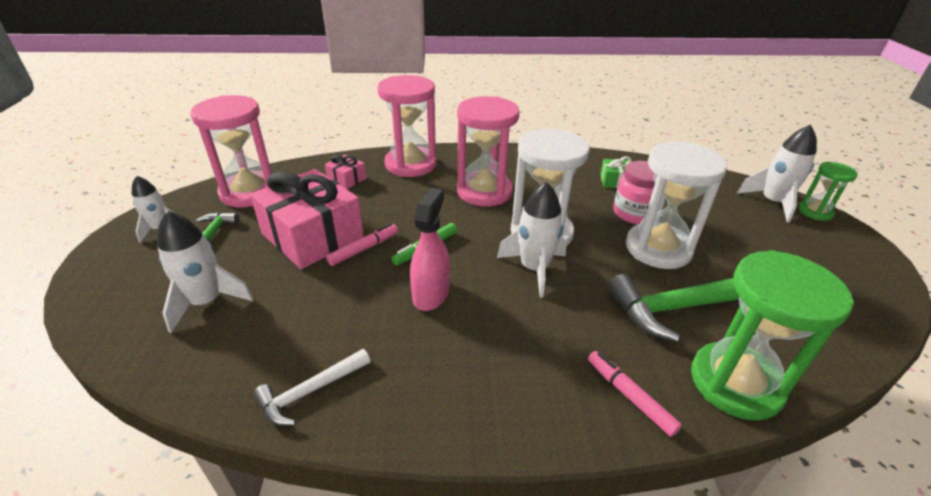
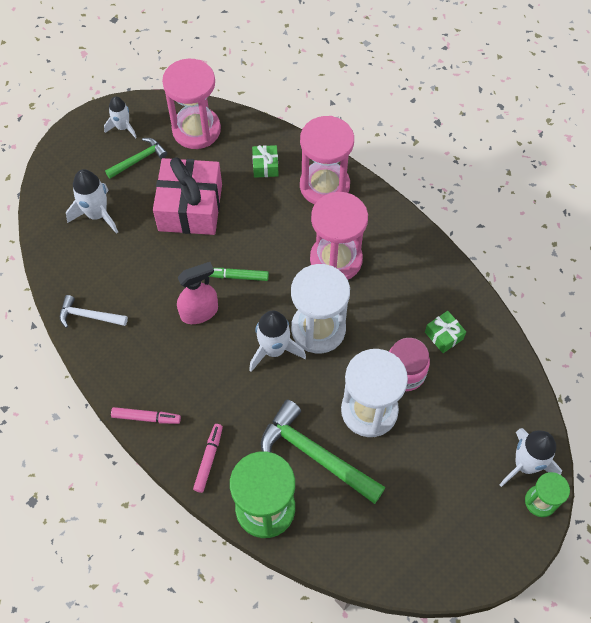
camera: 50 degrees right, 25 degrees up
(347, 179) = (265, 166): pink gift -> green gift
(363, 249) = (204, 244): pink marker -> pink marker (146, 417)

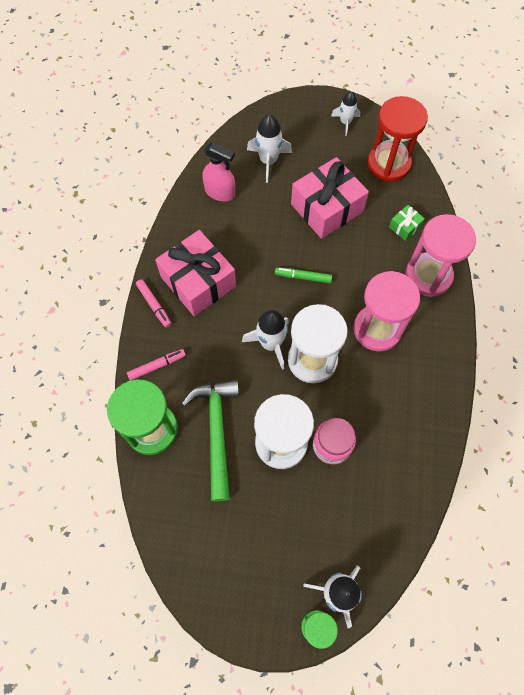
camera: 50 degrees right, 5 degrees up
(89, 316) = (194, 215): white hammer -> none
(138, 159) = (331, 150): green hammer -> none
(159, 363) = (198, 281): none -> pink gift
(196, 130) = (388, 164): pink hourglass -> red hourglass
(199, 312) = (255, 276): pink spray bottle -> pink spray bottle (220, 192)
(237, 276) = (303, 277): green marker -> green marker turned 45 degrees counterclockwise
(444, 335) = (387, 451): green gift -> none

